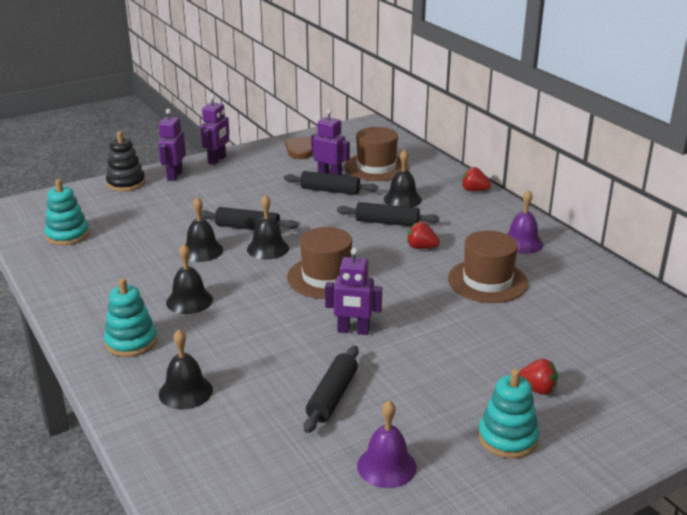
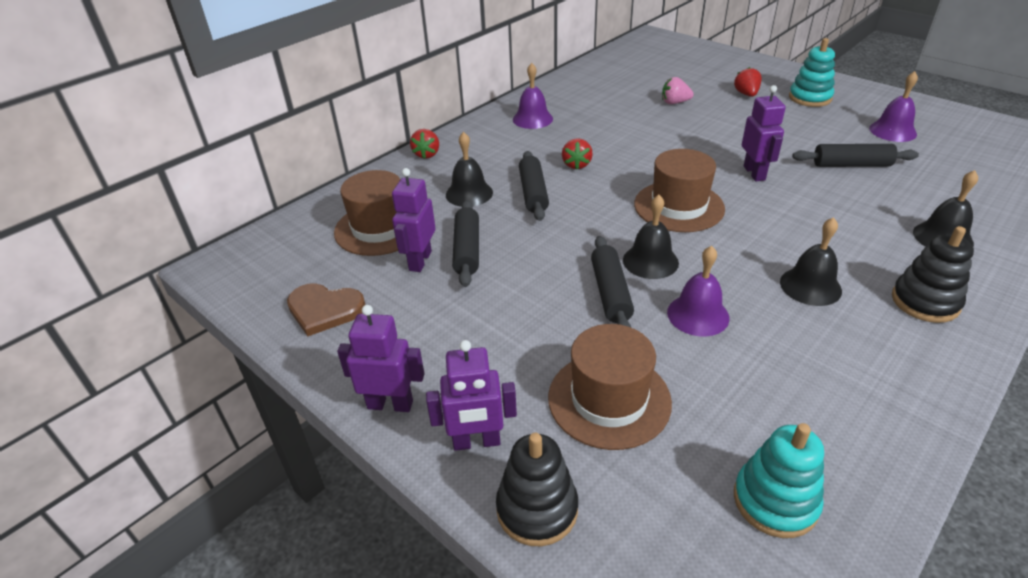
camera: 105 degrees left, 10 degrees up
(131, 342) = (925, 302): turquoise stacking toy -> black stacking toy
(202, 251) = (698, 315): black bell -> purple bell
(487, 281) = (614, 126): brown hat -> brown hat (609, 399)
(530, 331) = (674, 102): none -> pink strawberry

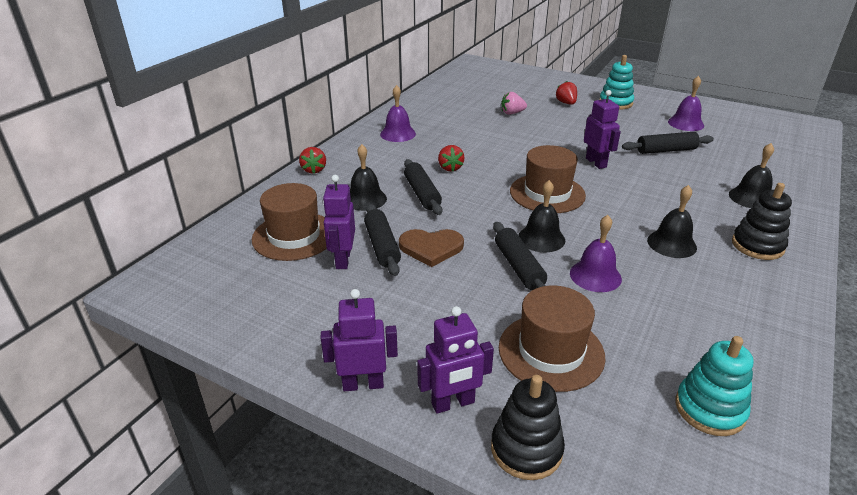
camera: 15 degrees left, 5 degrees down
(324, 310) = (269, 312): brown heart -> brown heart (431, 248)

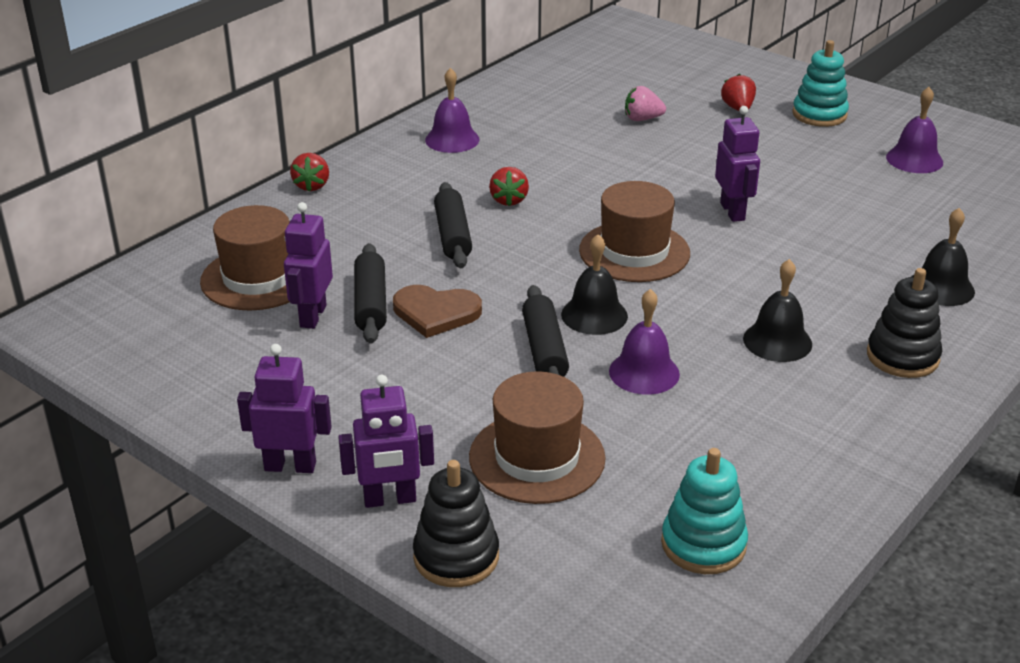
camera: 10 degrees right, 0 degrees up
(365, 199) = (370, 236): black bell -> none
(666, 150) = (854, 202): black rolling pin -> none

